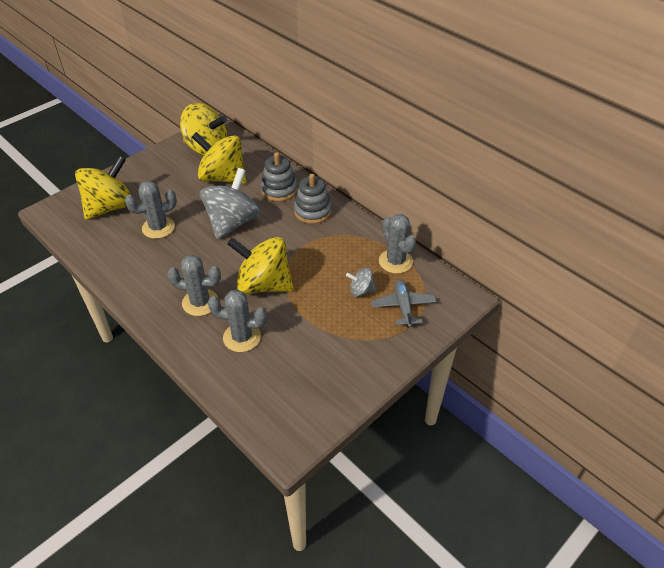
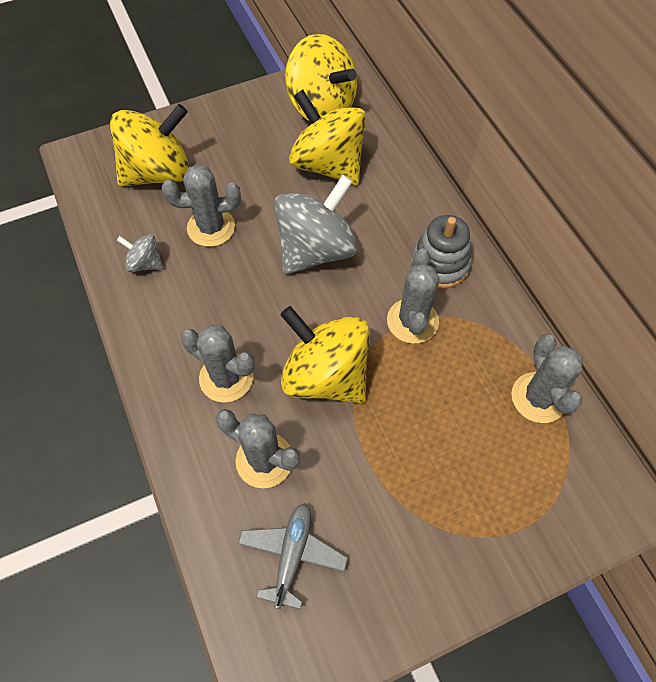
camera: 20 degrees right, 15 degrees up
(279, 190) = (402, 210): grey stacking toy -> none
(307, 243) = (412, 321): none -> grey cactus
(361, 290) = (467, 435): grey spinning top -> grey spinning top (145, 263)
(403, 307) = (523, 488): grey plane -> grey plane (292, 554)

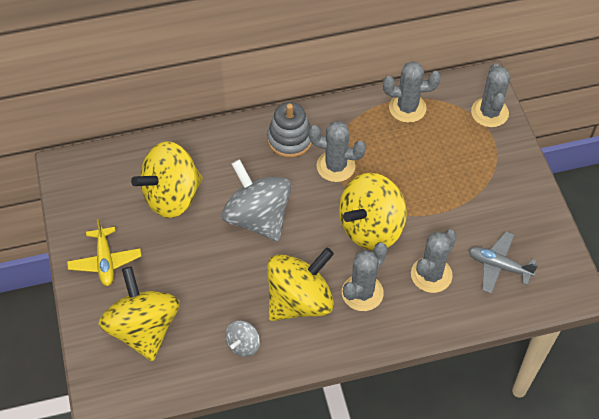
camera: 80 degrees left, 5 degrees down
(211, 227) = (217, 291): grey cactus -> grey cactus (489, 112)
(235, 126) = (105, 261): none -> yellow plane
(321, 107) = (104, 191): yellow spinning top -> yellow spinning top (299, 300)

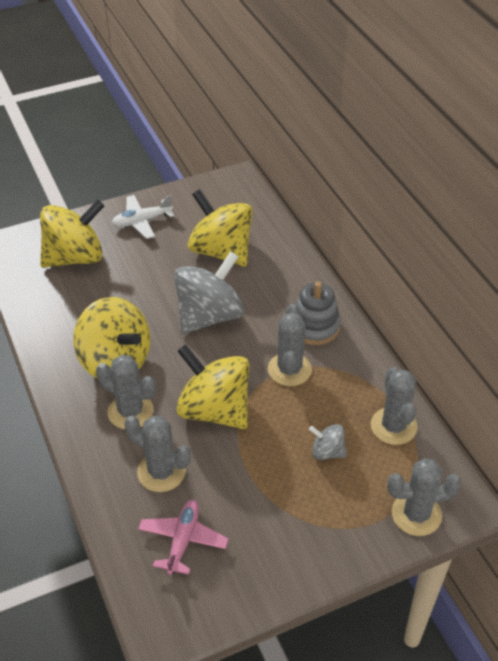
camera: 80 degrees right, 10 degrees down
(105, 261) = (142, 221): yellow plane -> white plane
(243, 345) = (63, 326): grey spinning top -> grey spinning top (327, 452)
(498, 266) = (183, 540): grey plane -> pink plane

